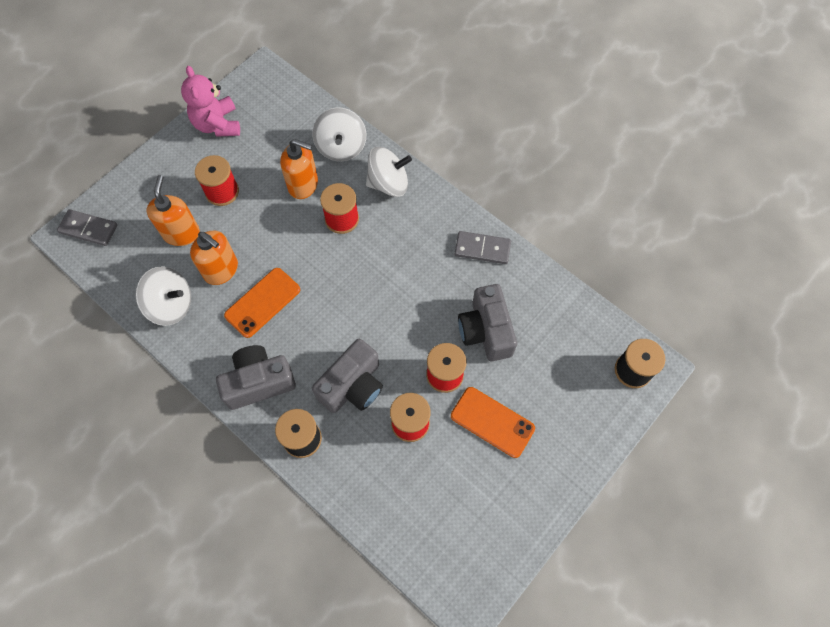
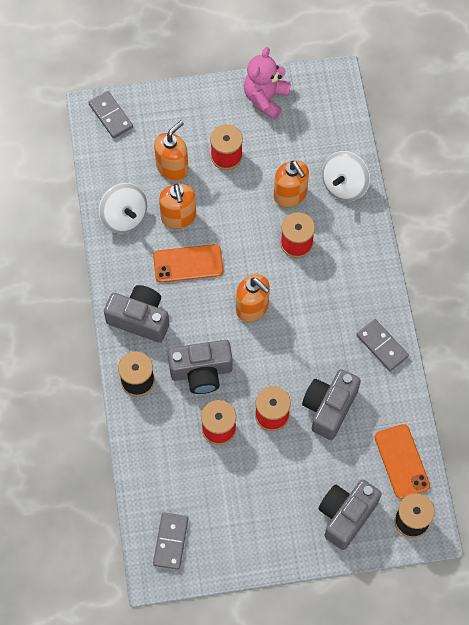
camera: 40 degrees right, 0 degrees up
(350, 298) = (252, 308): none -> orange soap dispenser
(388, 183) = (355, 241): white spinning top -> none
(456, 561) = (171, 541): none -> grey domino
(492, 422) = (276, 473): orange phone -> orange phone (401, 461)
(580, 410) = (346, 515): none -> grey camera

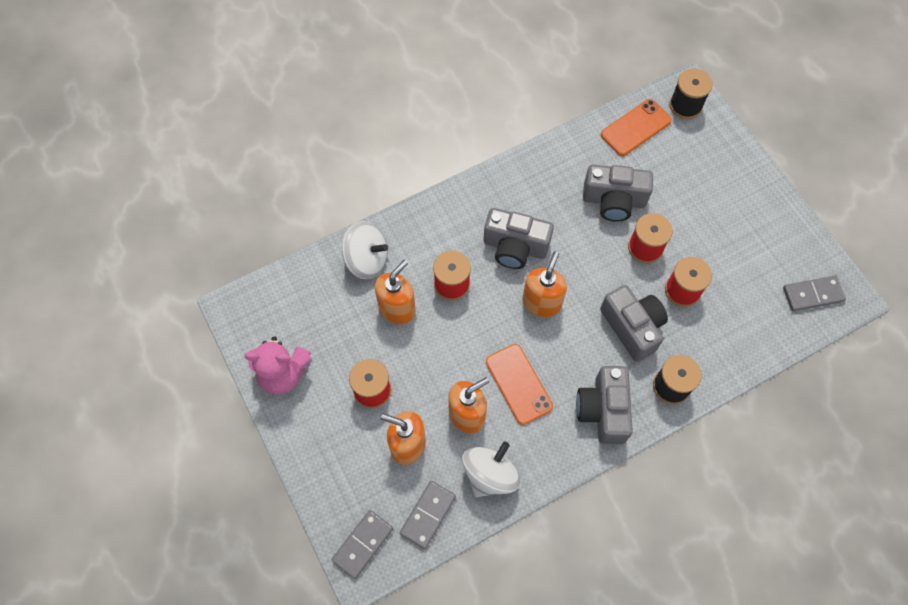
camera: 110 degrees left, 0 degrees up
(346, 515) = (708, 156): grey camera -> grey camera (515, 247)
(382, 346) = (531, 175): grey domino -> grey domino (428, 515)

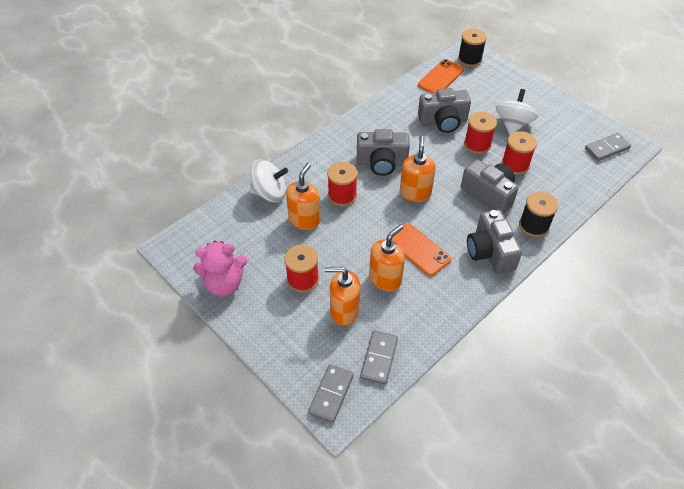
camera: 15 degrees left, 15 degrees down
(490, 475) = (419, 317): white spinning top -> white spinning top (513, 124)

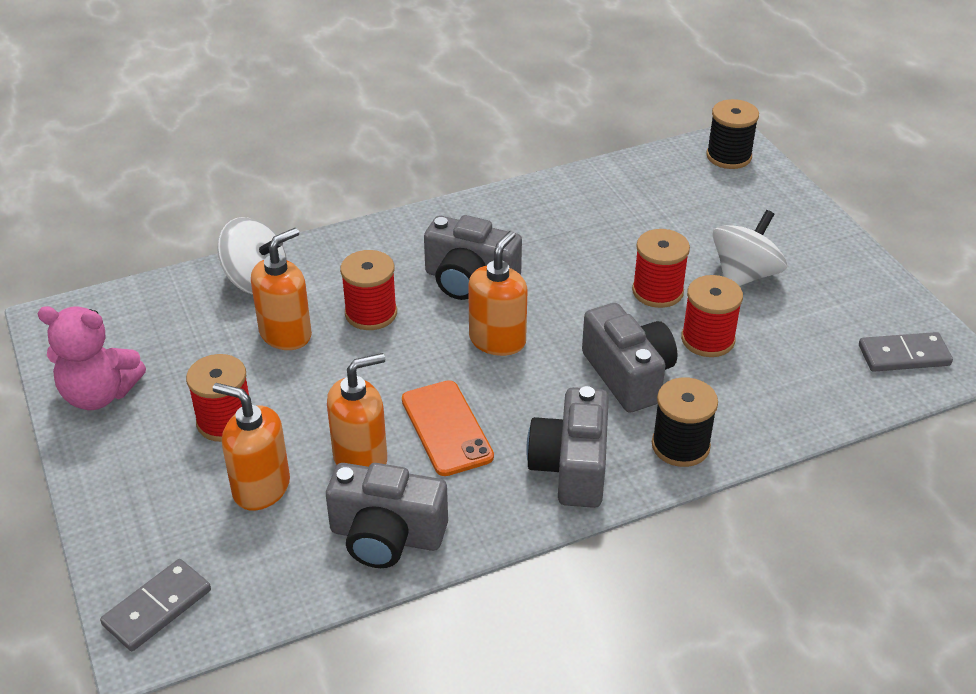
camera: 20 degrees right, 10 degrees down
(379, 358) = (271, 577): grey domino -> none
(441, 77) = (658, 173): orange phone -> none
(443, 121) = (618, 242): grey camera -> grey camera (386, 536)

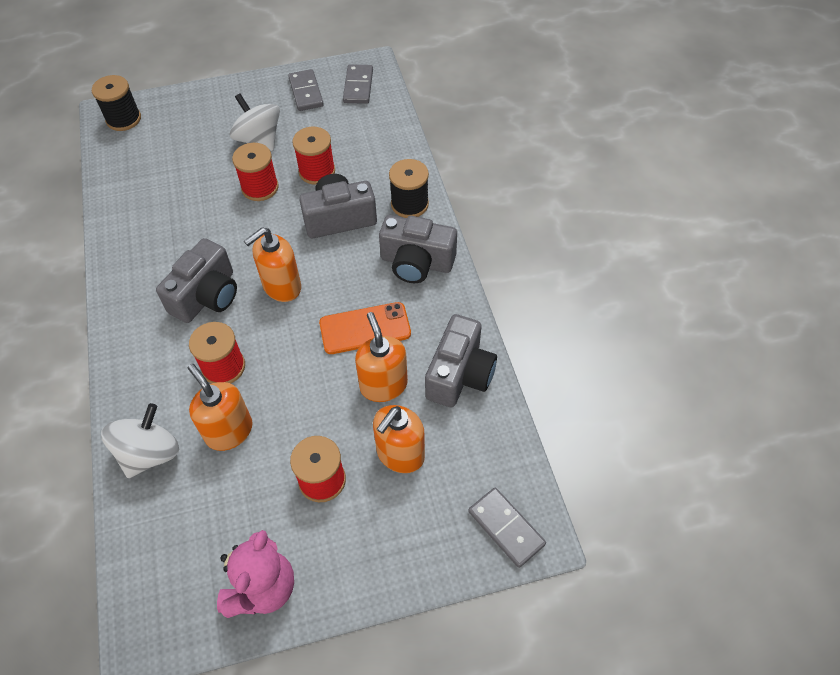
camera: 80 degrees left, 15 degrees up
(497, 340) = (282, 287): orange soap dispenser -> orange soap dispenser turned 75 degrees counterclockwise
(860, 303) = (306, 92): none -> grey domino

